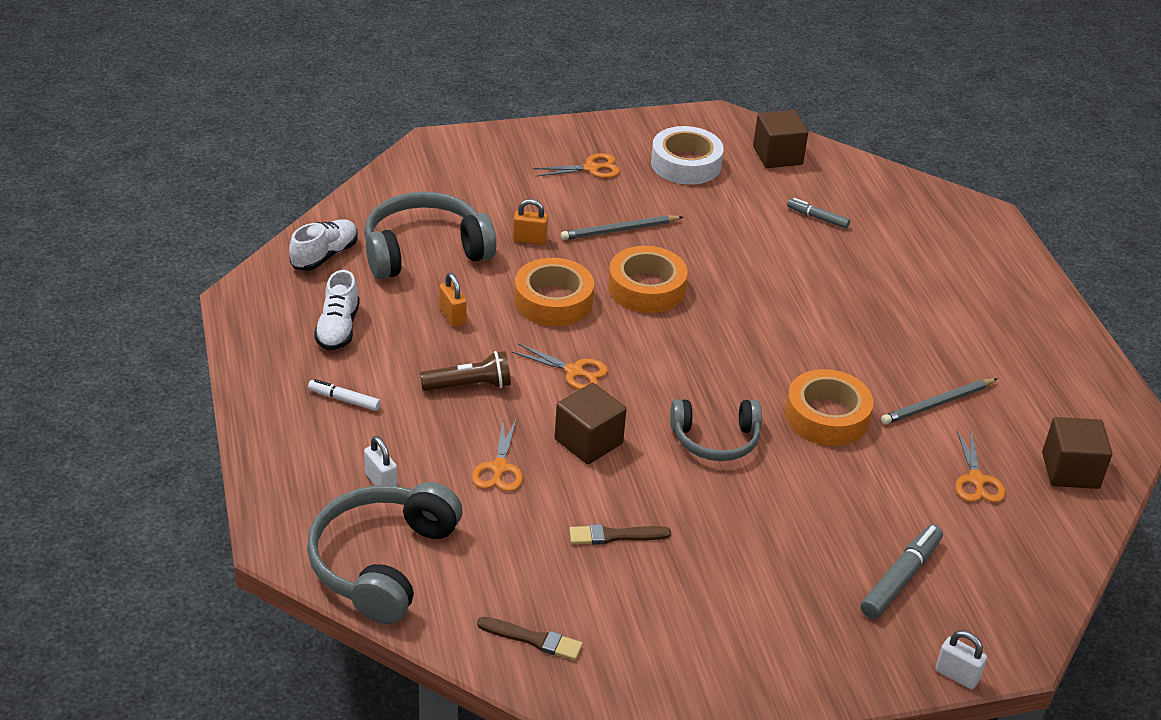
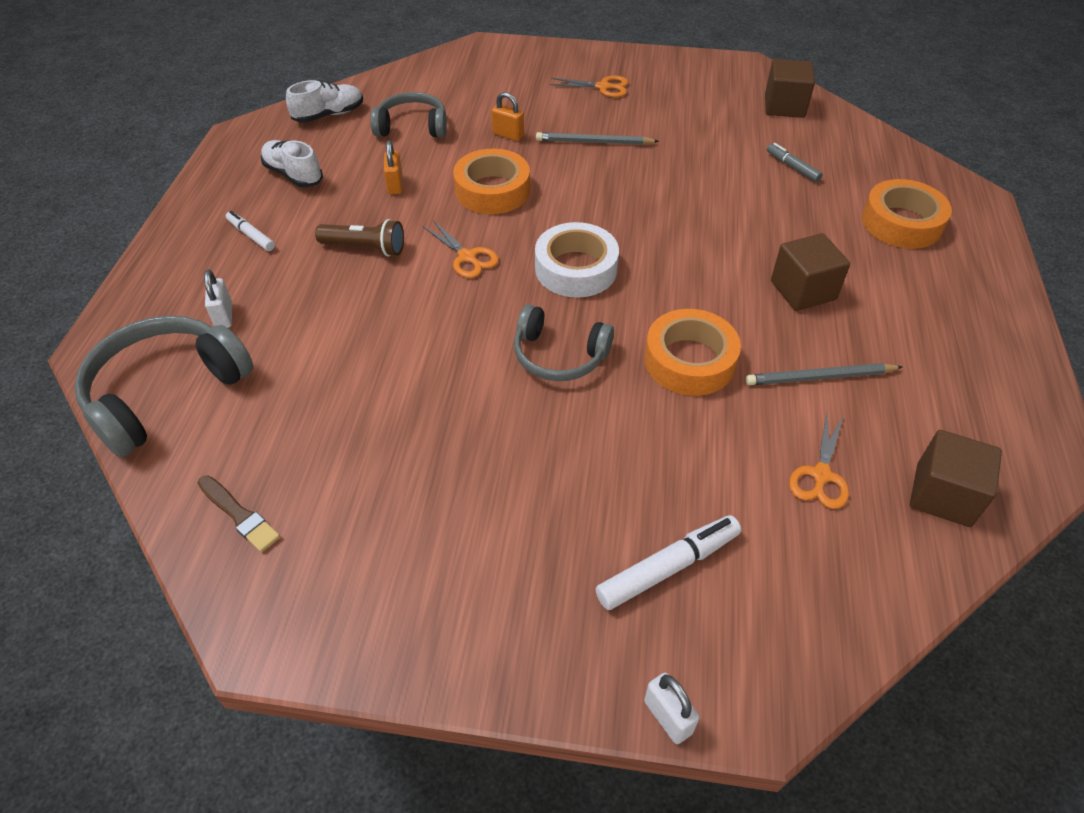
camera: 25 degrees right, 10 degrees up
(338, 328) = (293, 175): white shoe -> white shoe turned 105 degrees clockwise
(424, 251) = (412, 127): grey headphones -> grey headphones, size x0.64
(499, 468) = (335, 330): orange scissors -> none
(588, 441) = (435, 326): brown cube -> brown cube (803, 290)
(615, 536) = (395, 428): brown brush -> none
(646, 288) = (585, 197): orange tape -> orange tape (901, 223)
(686, 164) = (692, 98): white tape -> white tape (576, 269)
(900, 578) = (668, 567): grey marker -> white marker

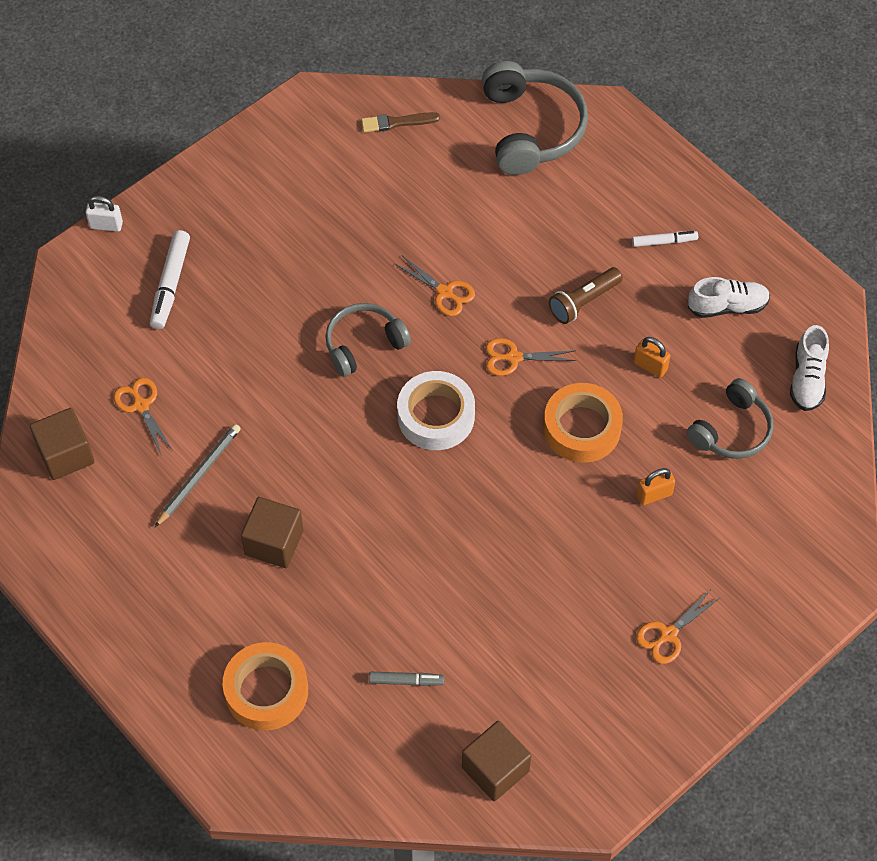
camera: 130 degrees right, 10 degrees up
(224, 316) = (580, 186): white padlock -> none
(442, 336) = (444, 292): none -> orange scissors
(594, 142) = (583, 553): grey pencil -> none
(689, 360) = (286, 413): orange tape -> none

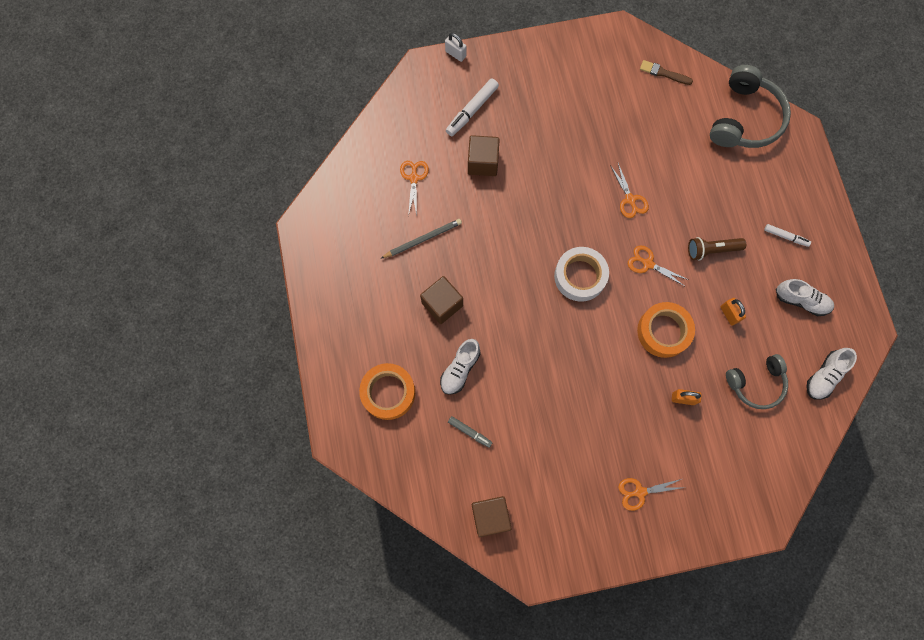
camera: 30 degrees right, 15 degrees up
(66, 454) = (356, 186): brown cube -> brown cube (482, 162)
(346, 610) = (460, 369): none -> white shoe
(364, 344) = (563, 207): grey headphones -> none

